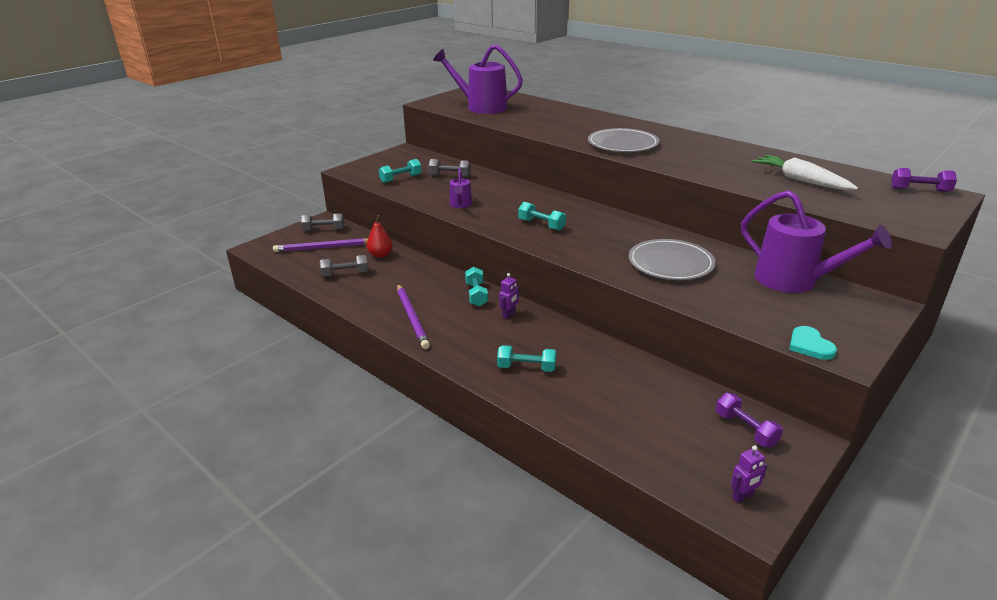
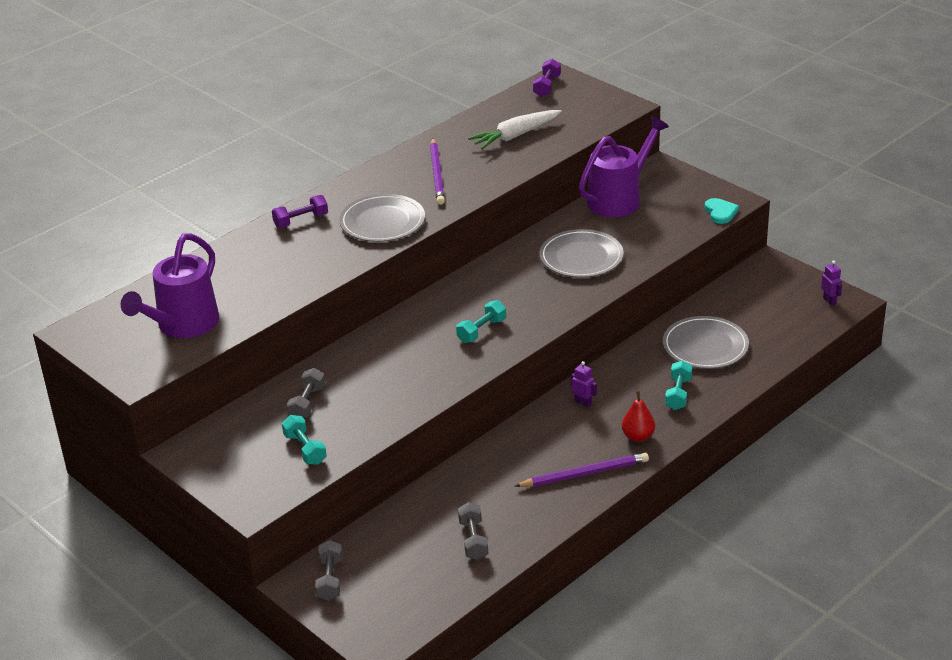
camera: 85 degrees left, 5 degrees up
(323, 248) = (392, 571): purple pencil -> purple pencil (437, 174)
(380, 255) = (424, 512): red pear -> red pear (638, 436)
(460, 205) = (411, 391): purple watering can -> none
(476, 295) = (538, 426): turquoise dumbbell -> none
(612, 386) = (705, 346): none -> grey plate
(745, 429) = (757, 287): purple dumbbell -> purple dumbbell (301, 220)
(810, 345) = (720, 212): turquoise heart -> turquoise heart turned 90 degrees counterclockwise

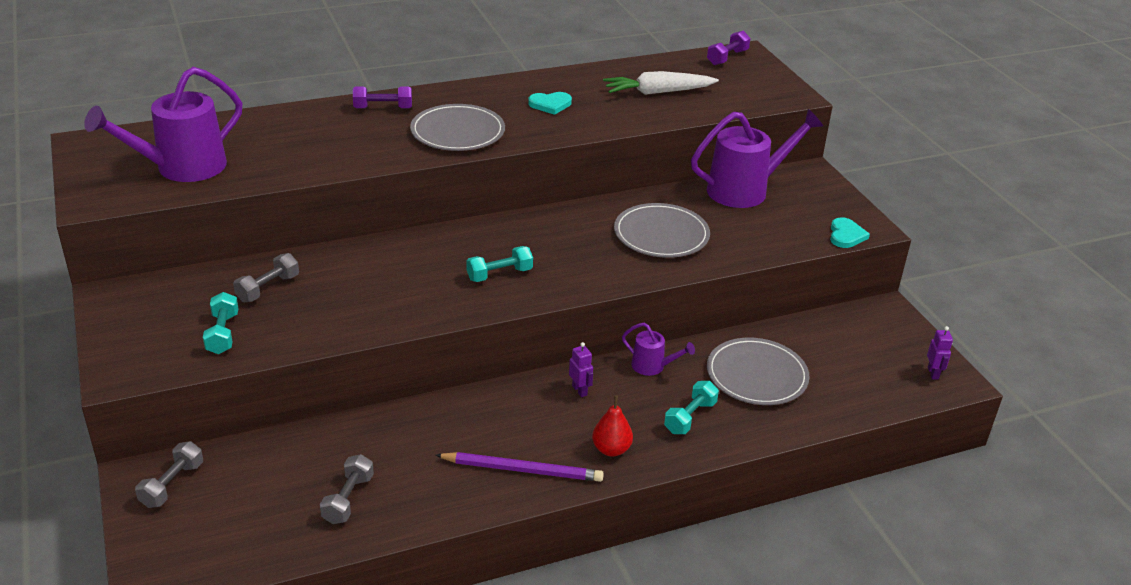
camera: 20 degrees right, 0 degrees up
(437, 174) = (550, 104): purple pencil -> turquoise heart
(624, 366) = (652, 366): none -> purple watering can

